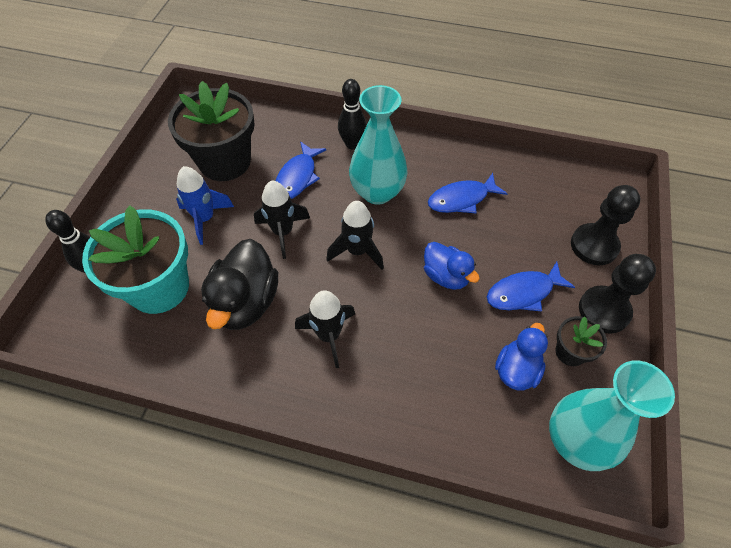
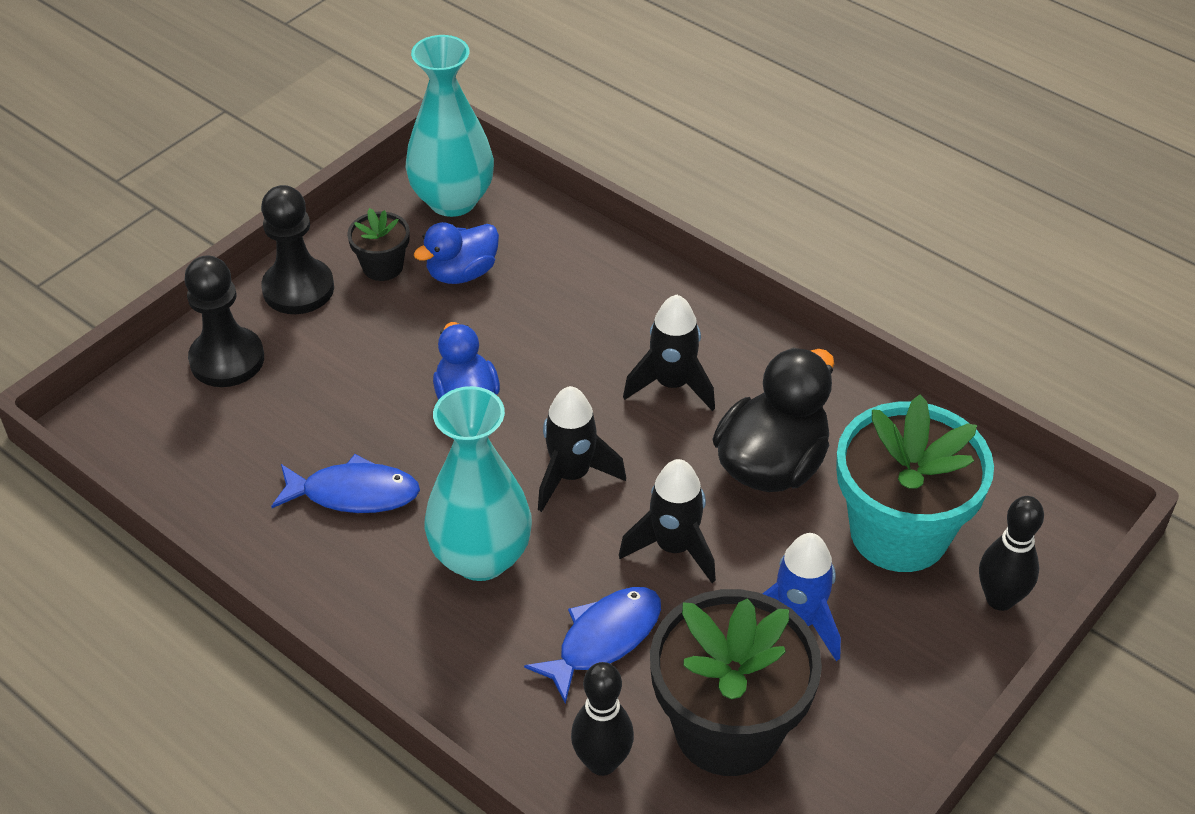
camera: 155 degrees left, 10 degrees down
(352, 144) = (465, 670): black bowling pin -> black bowling pin (602, 762)
(523, 292) = (379, 342): blue fish -> none

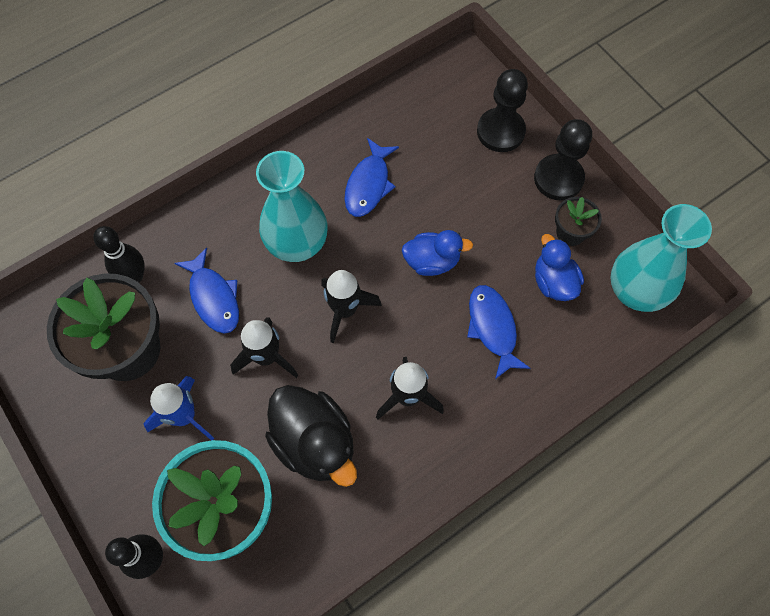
camera: 105 degrees right, 20 degrees up
(546, 320) = (492, 328): none -> blue fish

